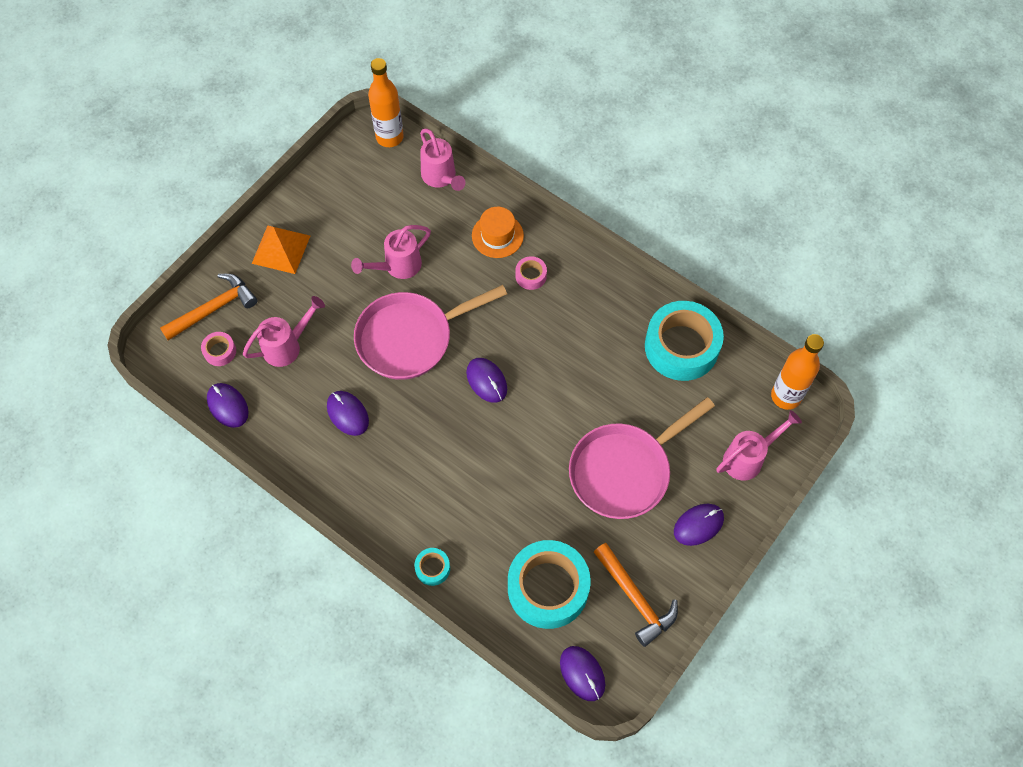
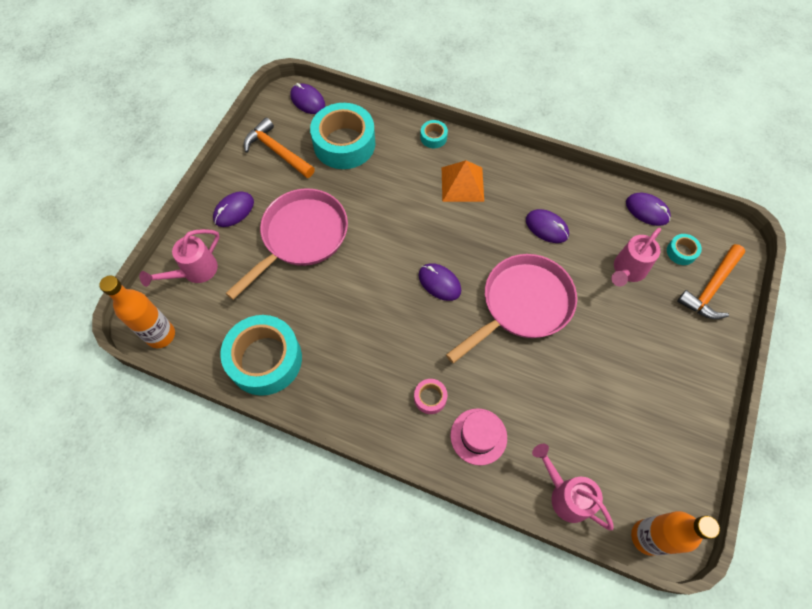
camera: 165 degrees right, 0 degrees up
(220, 351) = (681, 252): pink tape -> turquoise tape
(281, 249) = (686, 362): orange pyramid -> orange pyramid (462, 184)
(397, 267) = (565, 373): pink watering can -> none
(497, 235) = (478, 436): orange hat -> pink hat

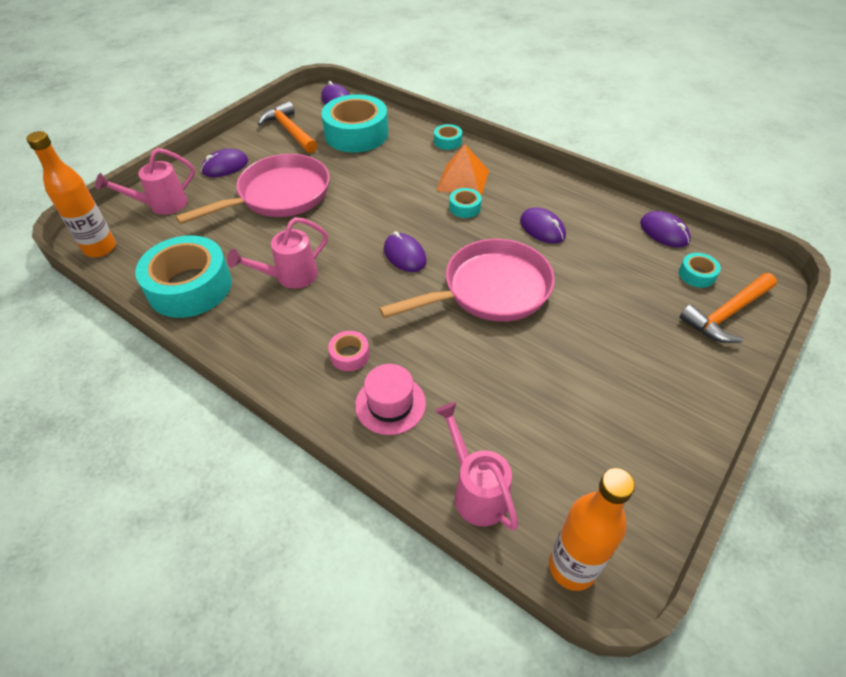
camera: 15 degrees right, 15 degrees down
(474, 217) = (465, 207): none -> turquoise tape
(627, 271) = (625, 281): pink watering can -> pink watering can (290, 277)

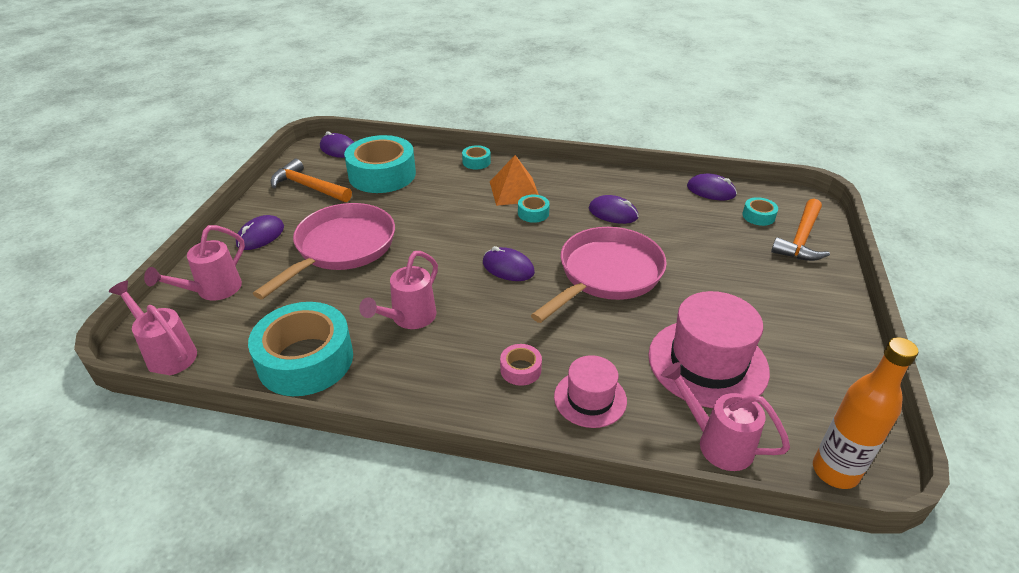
camera: 25 degrees left, 10 degrees down
(100, 248) = (167, 353): orange bottle -> pink watering can
(525, 410) = (707, 362): none -> pink hat

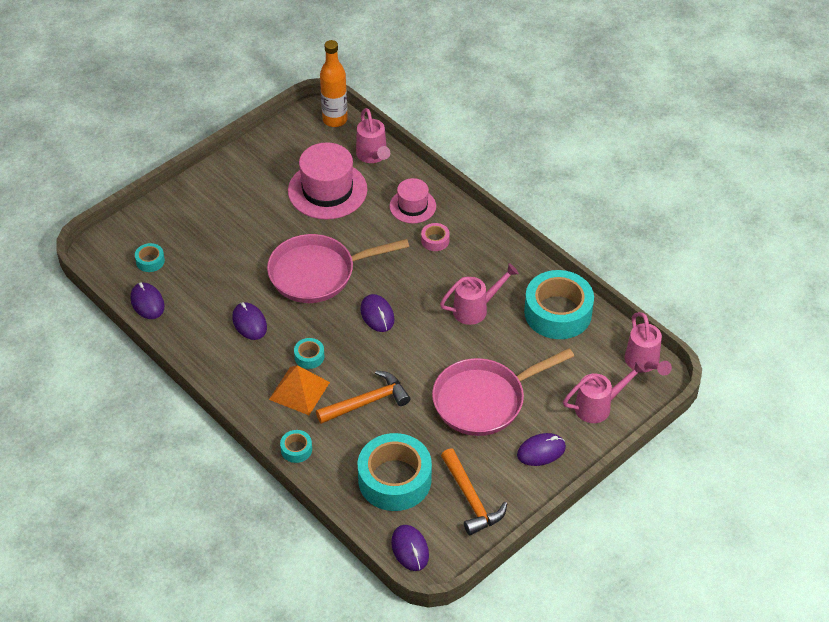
camera: 145 degrees left, 10 degrees up
(801, 239) = (152, 228): orange hammer -> orange hammer (367, 402)

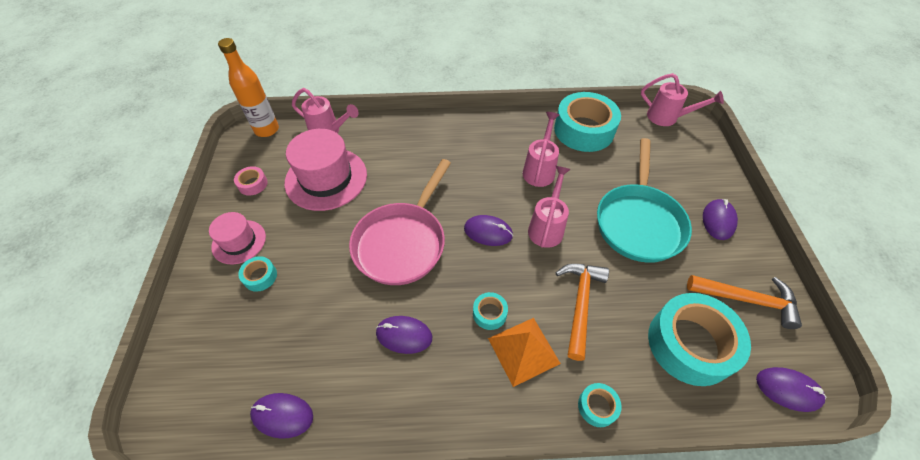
camera: 50 degrees left, 5 degrees up
(150, 261) = (236, 371): turquoise tape -> turquoise tape (260, 276)
(412, 206) = (402, 141): pink hat -> pink hat (239, 242)
(435, 240) = (449, 150): pink tape -> pink tape (253, 184)
(484, 400) = (638, 222): pink pan -> turquoise pan
(599, 406) = (692, 162): pink watering can -> pink watering can (547, 226)

